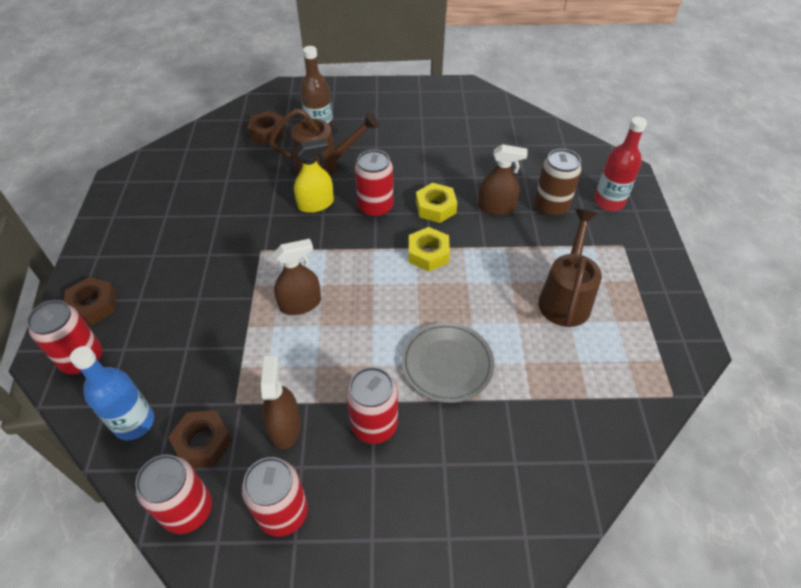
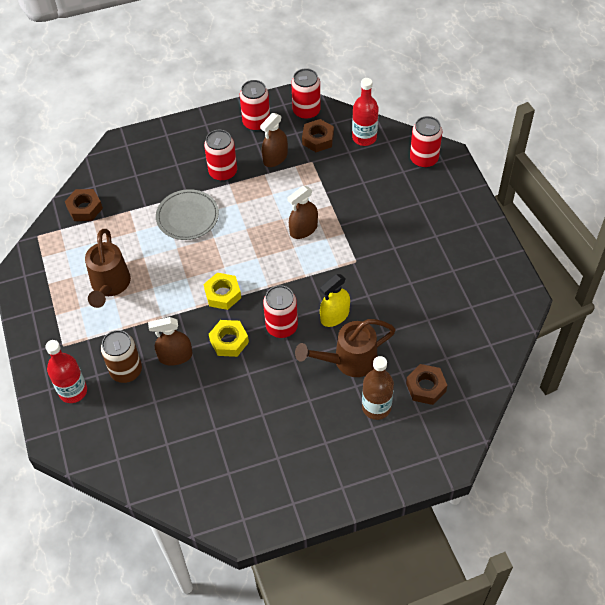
camera: 165 degrees right, 5 degrees up
(93, 305) = (446, 190): brown nut -> brown nut (85, 208)
(134, 422) = (364, 138): blue bottle -> red bottle
(285, 427) = (275, 158): brown spray bottle -> brown spray bottle turned 60 degrees clockwise

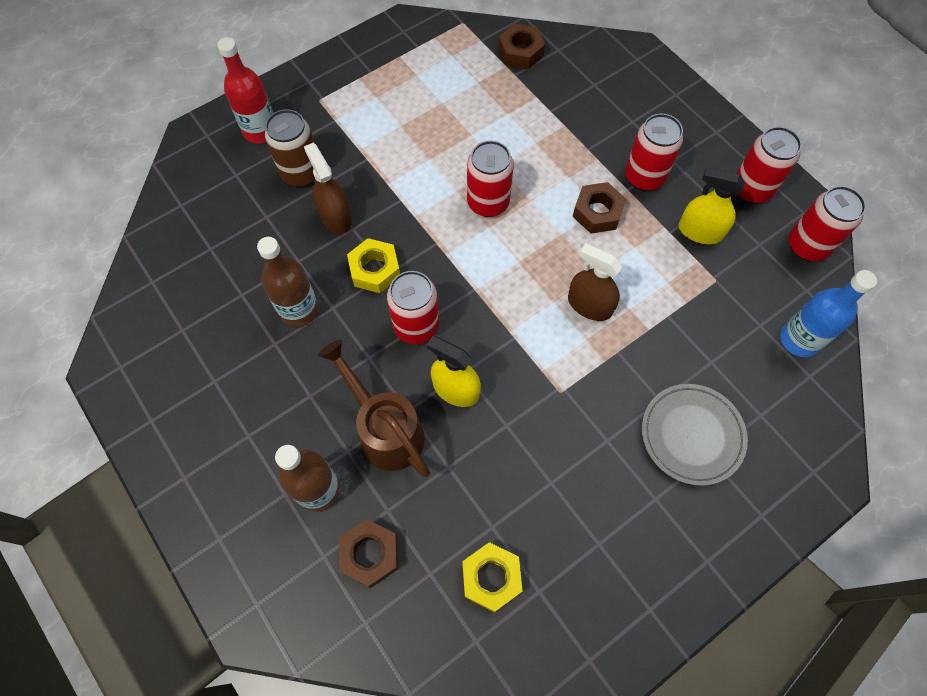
camera: 70 degrees right, 10 degrees up
(109, 286) = (417, 115): brown watering can -> none
(187, 217) = (552, 161): grey plate -> grey plate (692, 435)
(223, 294) = (445, 240): yellow nut -> yellow nut (491, 578)
(242, 394) = (299, 310): none -> brown bottle
(275, 158) = (700, 232): brown spray bottle -> yellow spray bottle
(318, 139) = (762, 276): brown nut -> brown nut (597, 212)
(364, 138) = (799, 339): red bottle -> blue bottle
(424, 159) = (801, 441): red can -> red can (488, 203)

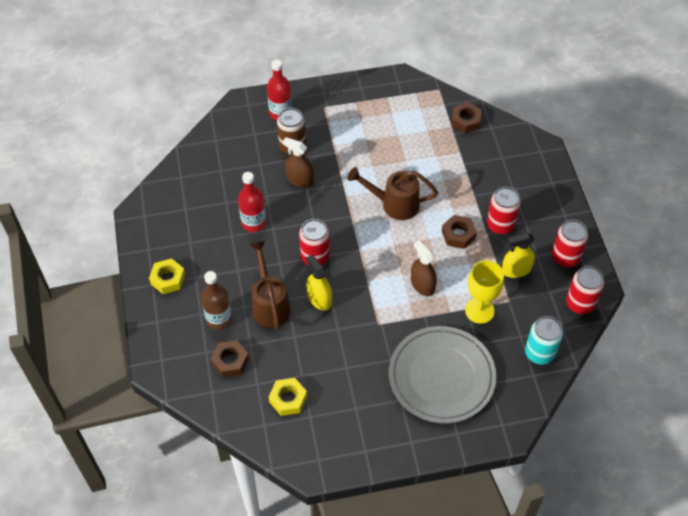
camera: 25 degrees right, 10 degrees down
(299, 310) = (254, 223): brown bottle -> red bottle
(335, 217) = (299, 179): brown spray bottle -> brown spray bottle turned 60 degrees counterclockwise
(375, 270) = (307, 217): yellow nut -> yellow nut (168, 279)
(488, 203) = (394, 204): red can -> brown watering can
(686, 311) = (479, 310): none -> yellow goblet
(692, 435) = (441, 376): grey plate -> grey plate, size x1.63
(700, 232) = (516, 270): yellow spray bottle -> yellow spray bottle turned 60 degrees counterclockwise
(799, 339) = (539, 353): blue bottle -> turquoise can

